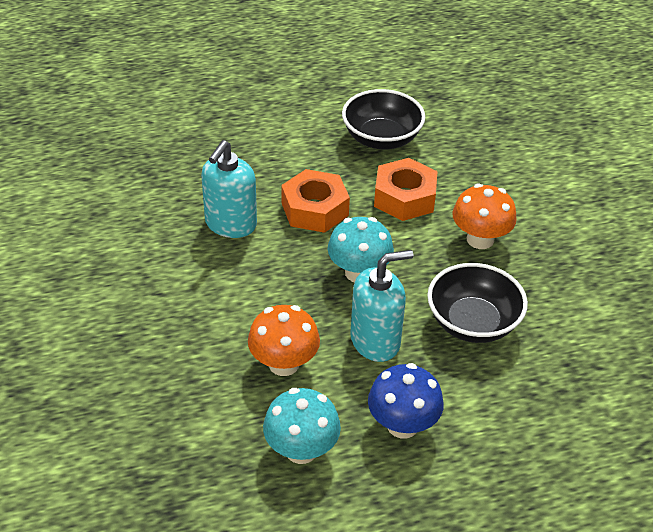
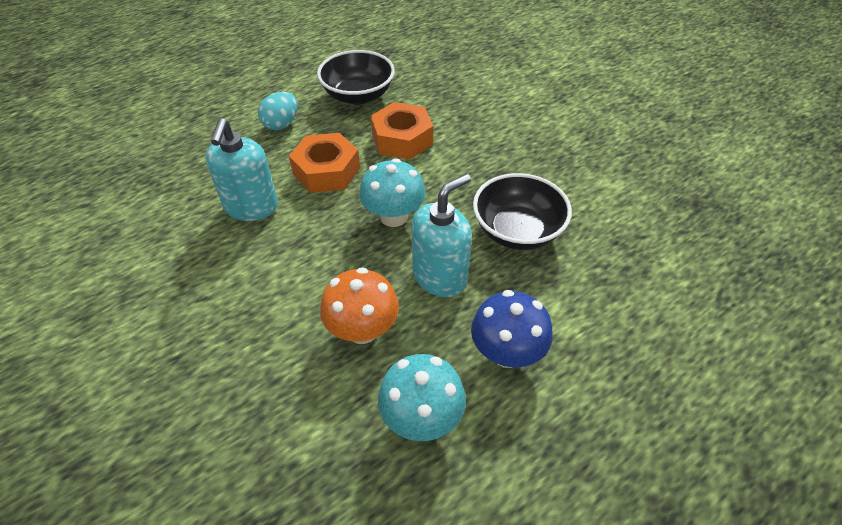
camera: 20 degrees left, 5 degrees up
(291, 149) = (281, 124): none -> turquoise egg
(480, 239) = (484, 156): orange mushroom -> none

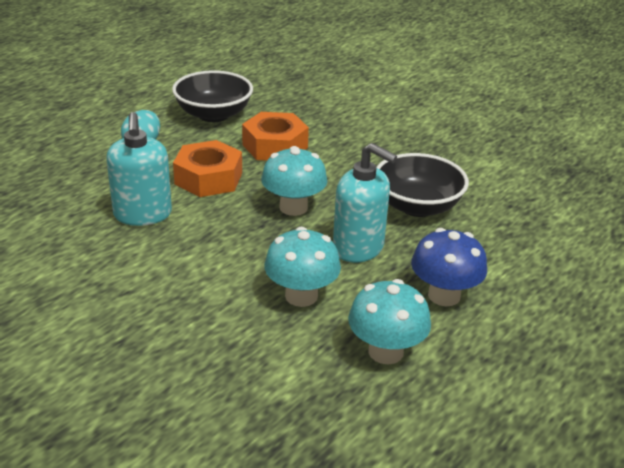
camera: 15 degrees left, 15 degrees down
(362, 330) = (301, 296): orange mushroom -> turquoise mushroom
(440, 276) = (358, 248): turquoise soap dispenser -> turquoise soap dispenser turned 90 degrees clockwise

